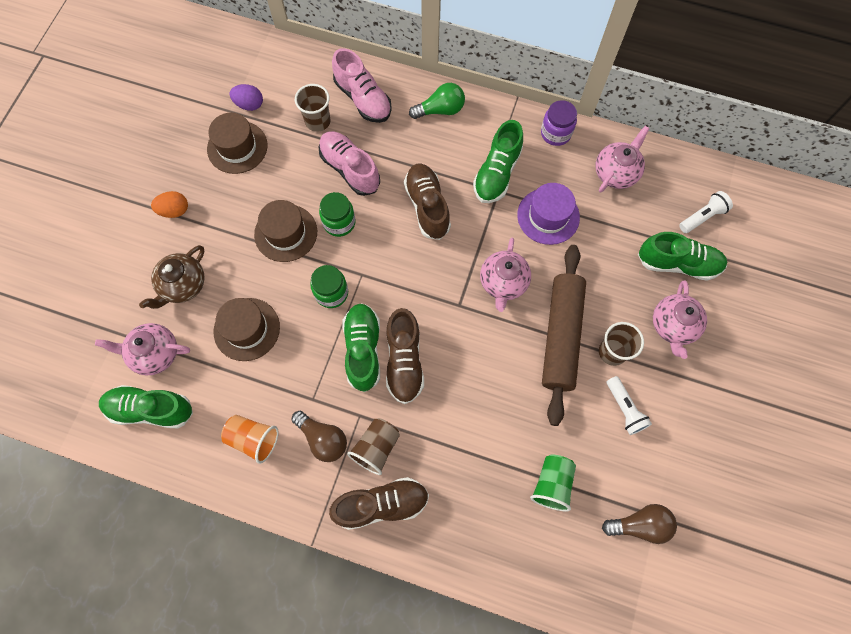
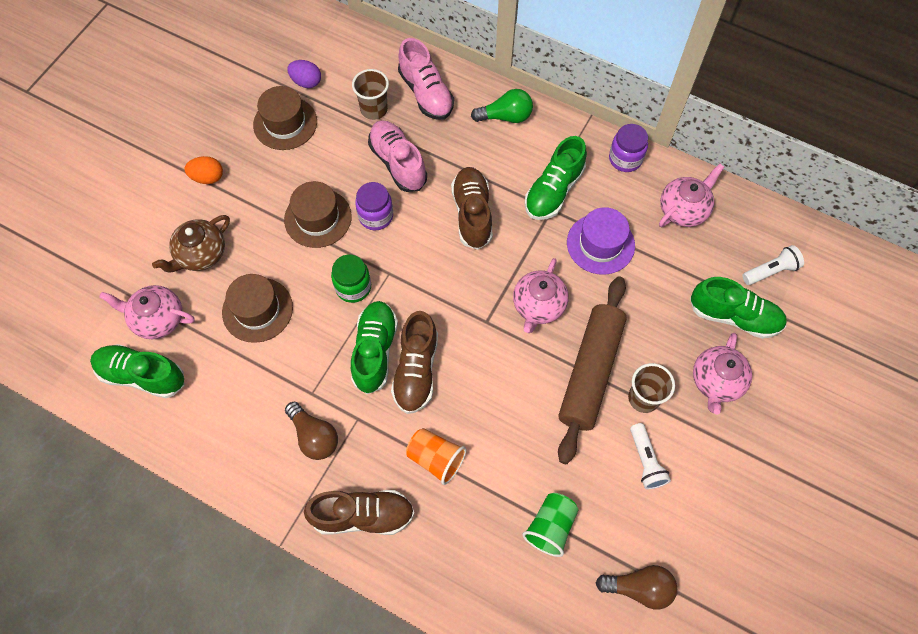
camera: 10 degrees right, 5 degrees down
(253, 439) = (242, 424): orange cup -> orange cup (436, 459)
(339, 223) = (376, 216): green jar -> purple jar
(376, 448) = (368, 455): brown cup -> none

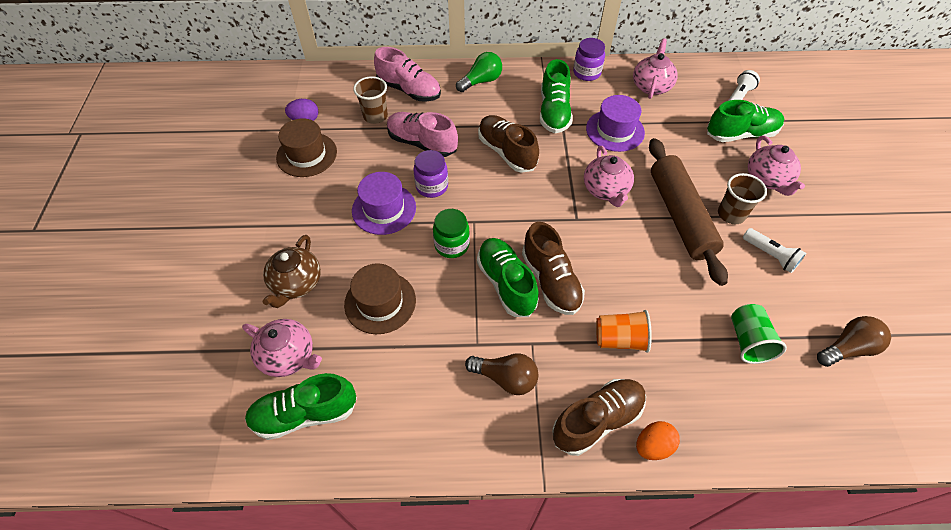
camera: 30 degrees left, 10 degrees down
(157, 319) = (289, 356): pink teapot -> pink teapot turned 135 degrees counterclockwise
(208, 177) = (263, 222): orange egg -> orange egg (653, 446)
(318, 218) = (384, 209): brown hat -> purple hat

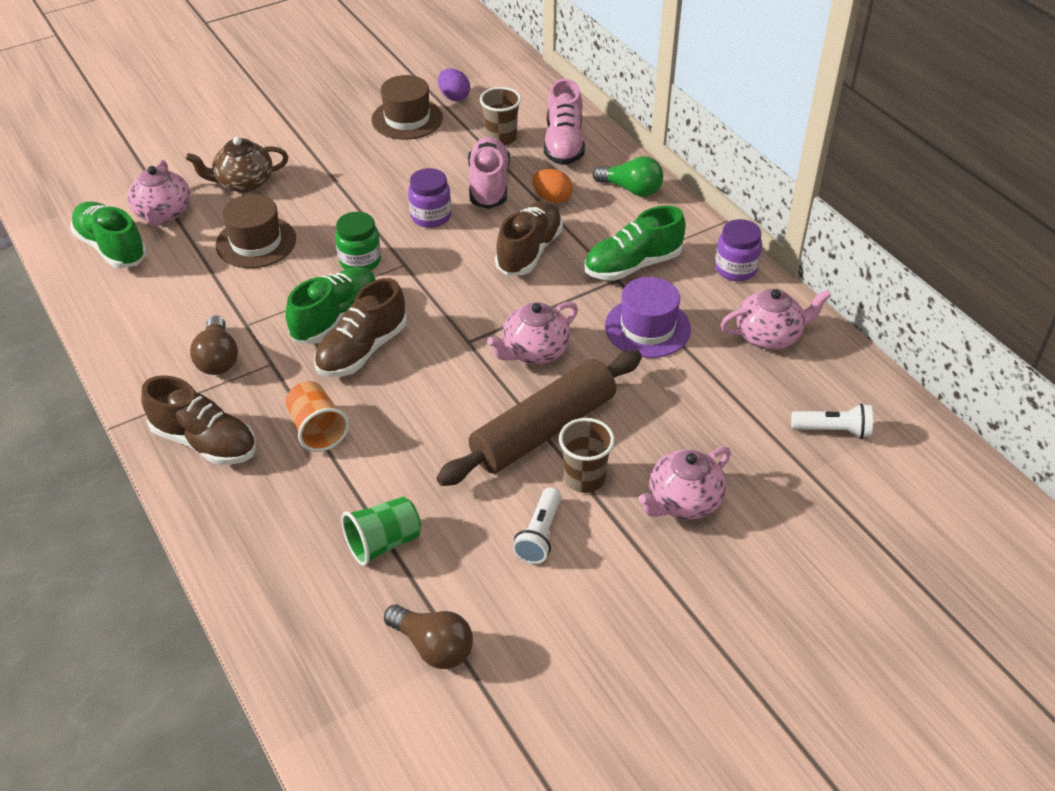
camera: 60 degrees right, 10 degrees down
(384, 209) = (374, 197): purple hat -> none
(653, 446) = (196, 494): orange egg -> orange egg (552, 198)
(741, 134) = (753, 452): green shoe -> none

